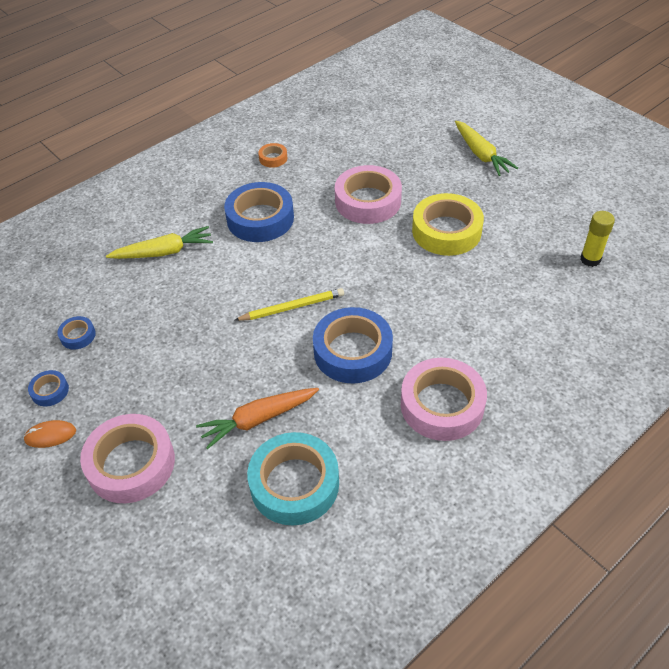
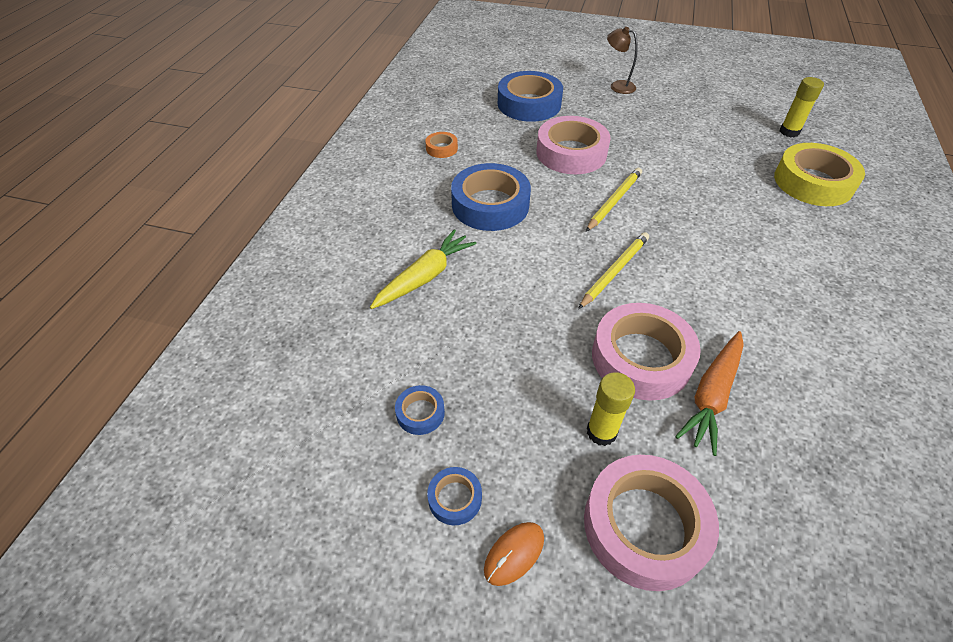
camera: 35 degrees left, 0 degrees up
(165, 402) = (601, 432): none -> yellow glue stick
(294, 484) = (819, 440): turquoise tape -> none
(352, 351) = (713, 285): blue tape -> blue tape (529, 104)
(355, 255) = (614, 201): none -> yellow pencil
(442, 405) = (837, 293): pink tape -> pink tape (641, 358)
(446, 231) = (663, 152): yellow tape -> yellow tape (813, 182)
(481, 154) = (617, 86): yellow carrot -> brown lamp

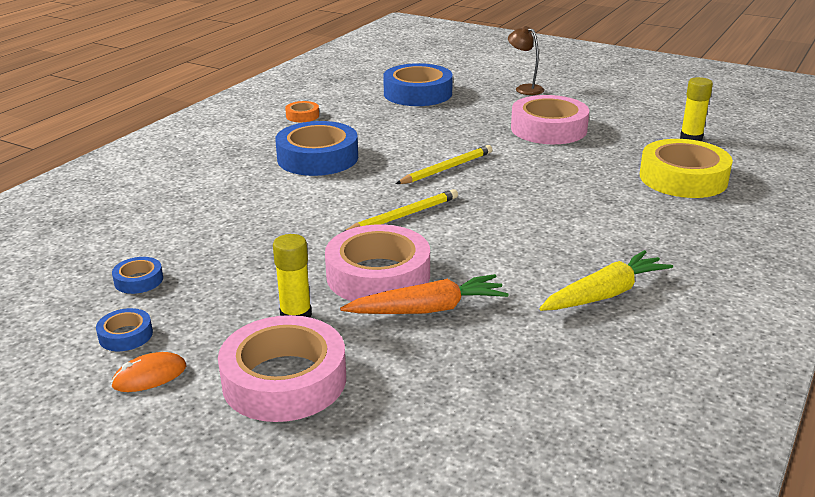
camera: 15 degrees right, 20 degrees down
(425, 277) = (214, 197): yellow carrot -> yellow carrot (605, 294)
(571, 153) = (431, 131): pink tape -> pink tape (548, 129)
(711, 395) = (428, 309): orange carrot -> orange carrot turned 150 degrees counterclockwise

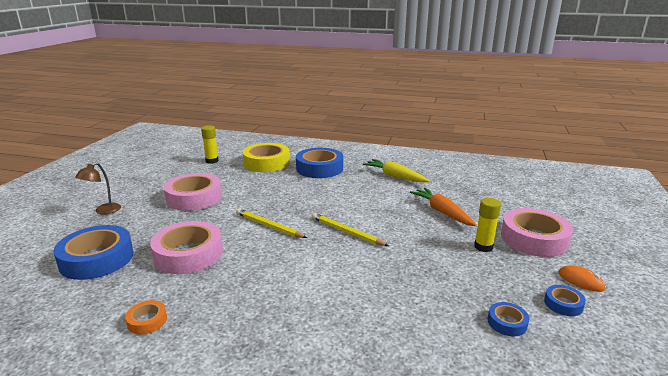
camera: 105 degrees left, 5 degrees down
(317, 158) = (260, 286): blue tape -> blue tape (319, 168)
(378, 275) = (422, 229): pink tape -> pink tape (188, 254)

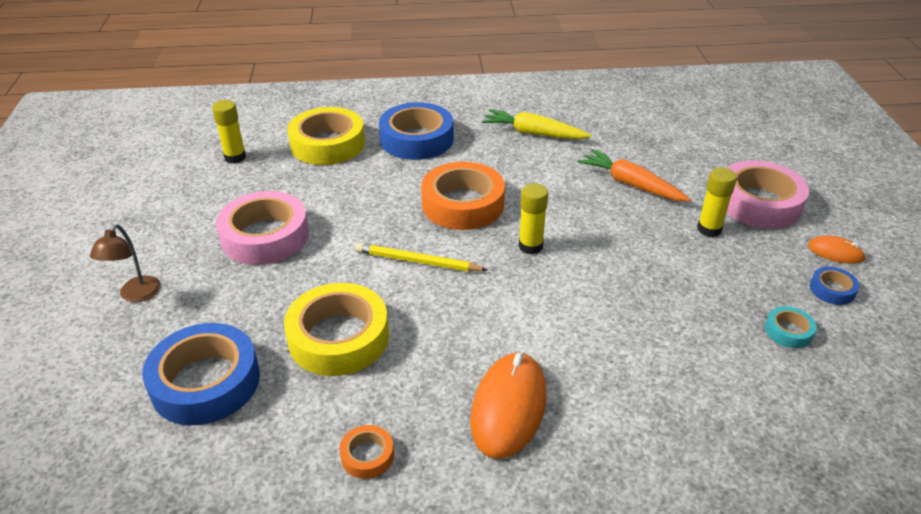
camera: 20 degrees left, 15 degrees up
(188, 254) = (339, 337): pink tape -> yellow tape
(259, 317) = (508, 407): none -> orange mouse
(321, 203) = (463, 204): none -> orange tape
(347, 232) = (530, 246): yellow pencil -> yellow glue stick
(507, 323) = (788, 331): blue tape -> turquoise tape

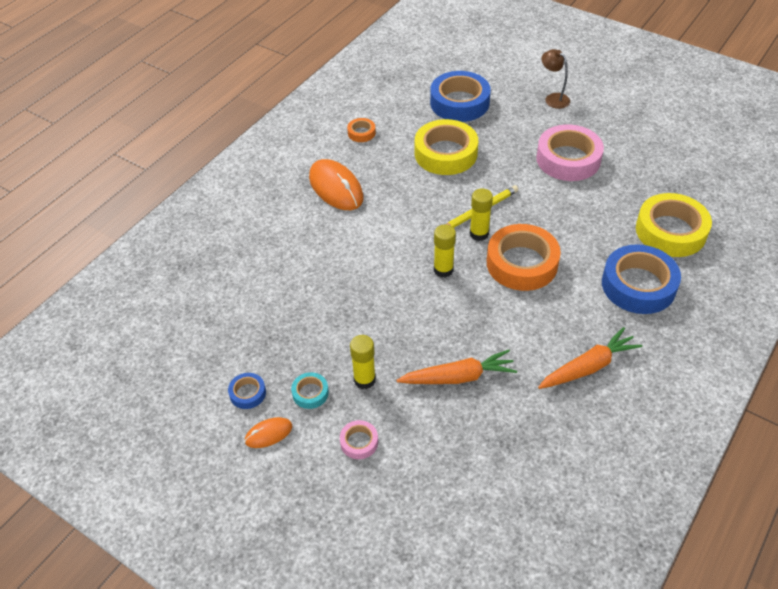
camera: 130 degrees right, 10 degrees up
(235, 157) = (687, 178): yellow glue stick -> yellow glue stick (479, 234)
(533, 133) = (588, 367): yellow carrot -> orange carrot
(759, 203) = (359, 442): pink tape -> pink tape, size x0.46
(788, 331) = (250, 336): turquoise tape -> turquoise tape (310, 393)

